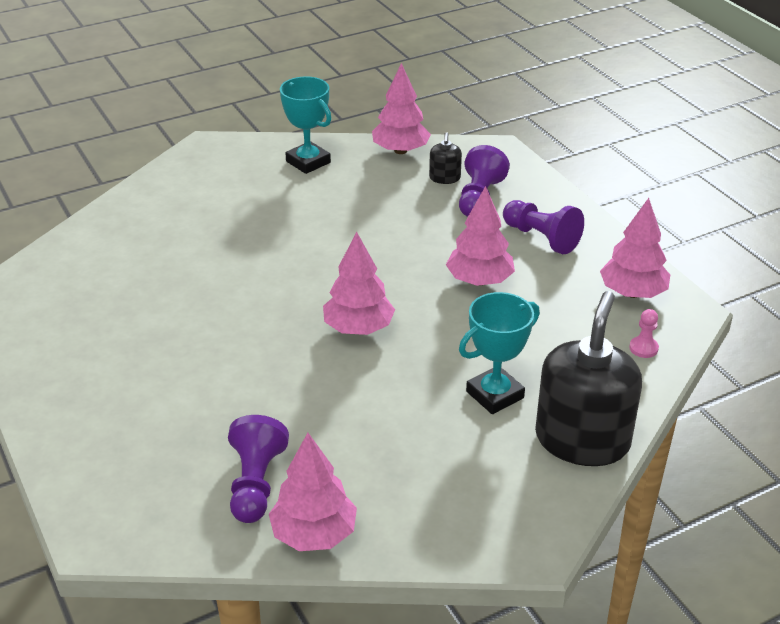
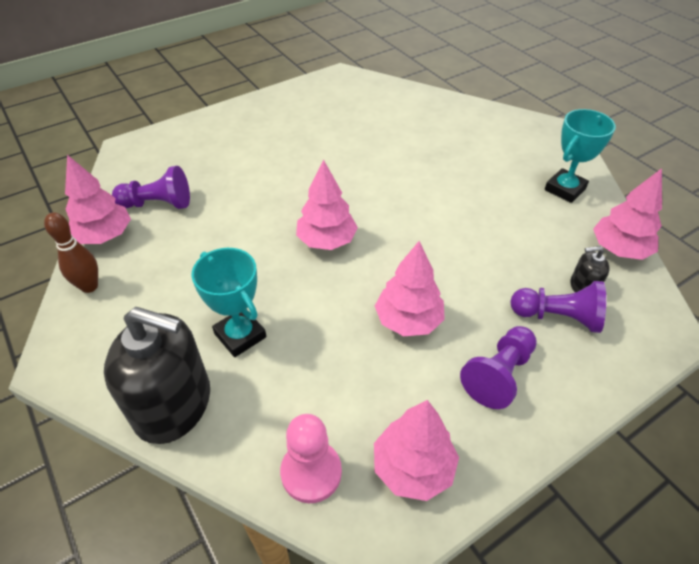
camera: 85 degrees right, 10 degrees up
(410, 535) = (89, 286): none -> brown bowling pin
(643, 348) = (311, 472): pink pawn -> pink pawn, size x1.87

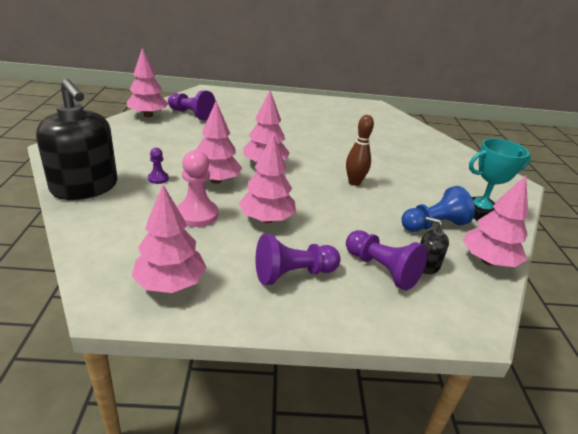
camera: 30 degrees right, 15 degrees down
(89, 286) = (114, 129): brown bowling pin -> brown bowling pin (354, 182)
(240, 335) = (158, 178): turquoise trophy -> purple pawn
(304, 298) = (216, 180): none -> pink tree
(311, 472) = (110, 251): pink pawn -> pink pawn (197, 214)
(546, 231) = (433, 225): none -> blue pawn

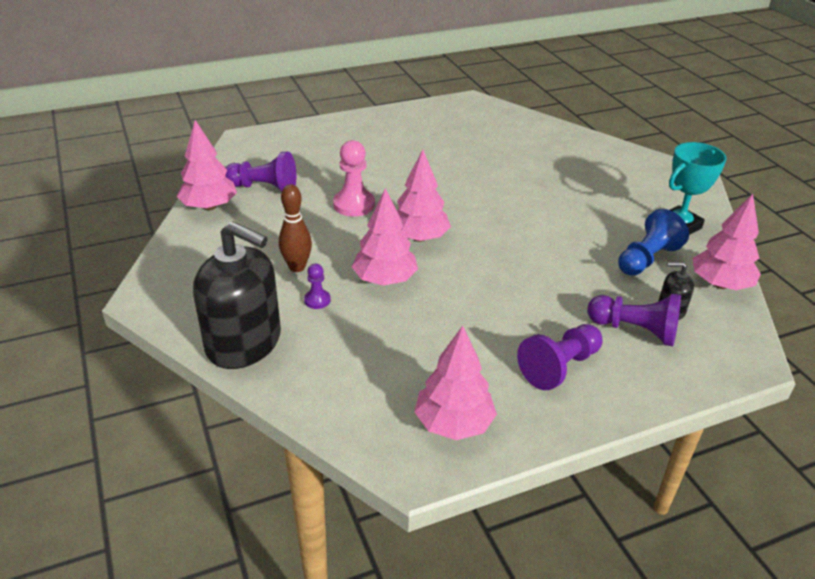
camera: 20 degrees left, 5 degrees up
(197, 214) = (405, 333): pink pawn -> pink pawn (354, 205)
(267, 219) = (482, 312): pink tree -> none
(354, 182) = (533, 230): brown bowling pin -> brown bowling pin (297, 267)

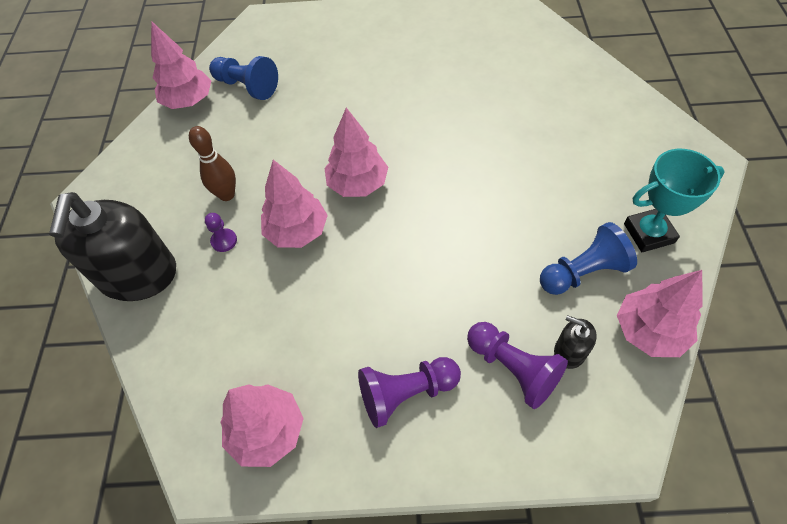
camera: 25 degrees right, 20 degrees up
(244, 342) = (138, 275): black soap dispenser -> black soap dispenser turned 45 degrees clockwise
(264, 187) = (247, 87): purple pawn -> blue pawn
(354, 205) = (317, 126): pink pawn -> none

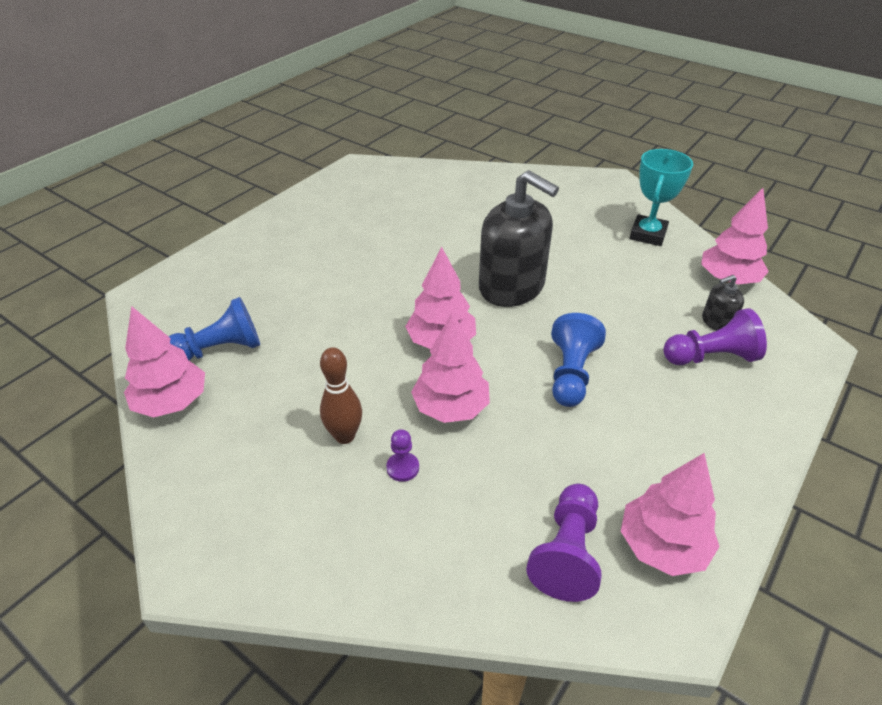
camera: 55 degrees left, 15 degrees down
(138, 275) = (368, 567): black soap dispenser -> black soap dispenser (512, 287)
(406, 393) = (689, 428): purple pawn -> purple pawn (567, 553)
(583, 272) = (654, 278): blue pawn -> blue pawn (571, 374)

